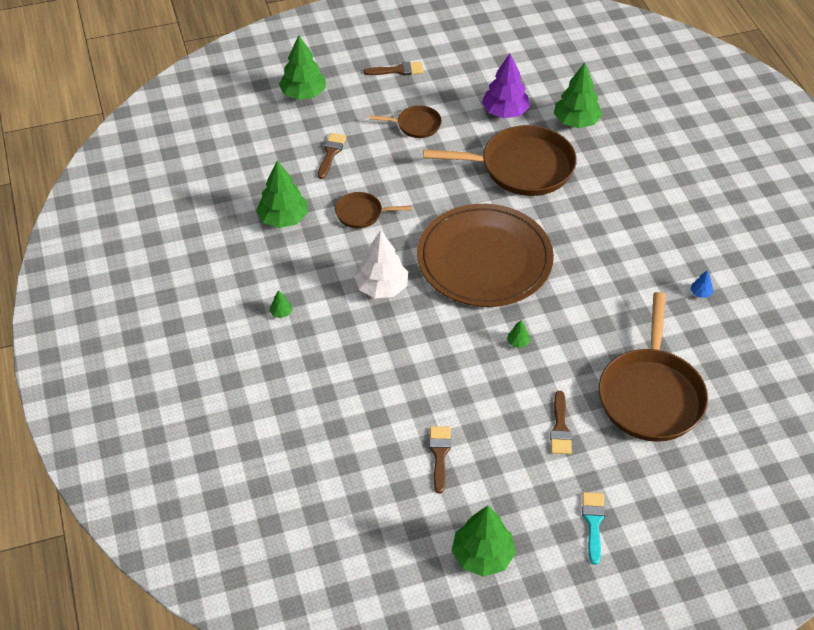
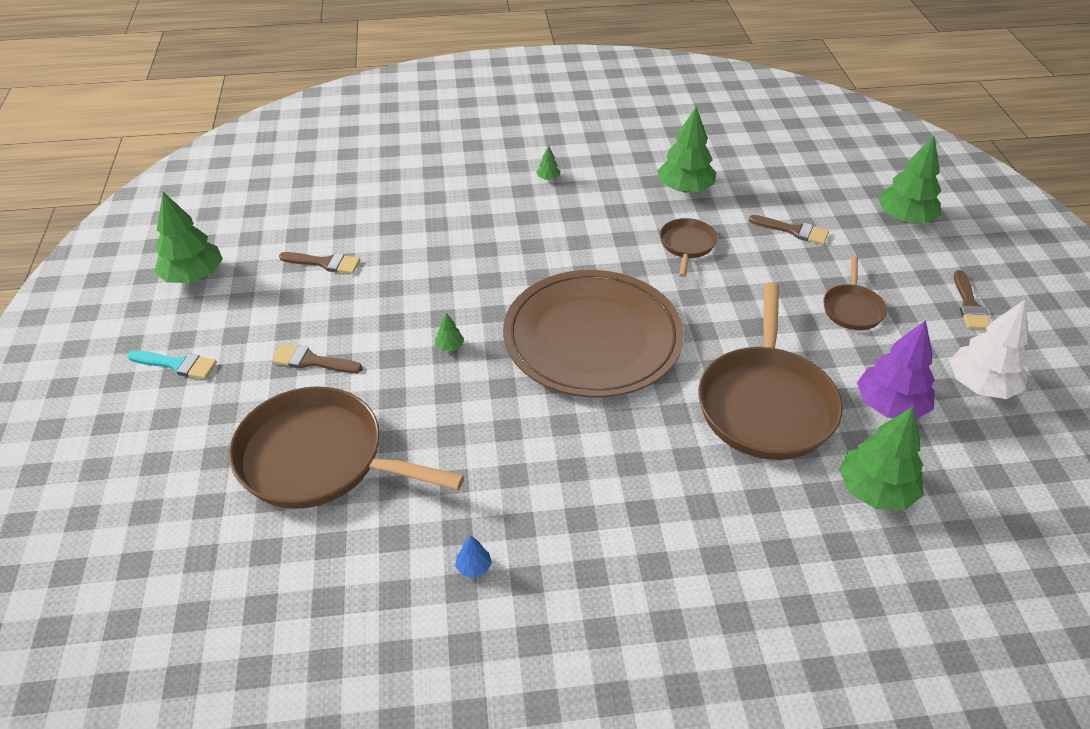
camera: 100 degrees right, 5 degrees down
(381, 287) = (566, 248): white tree -> white tree (981, 385)

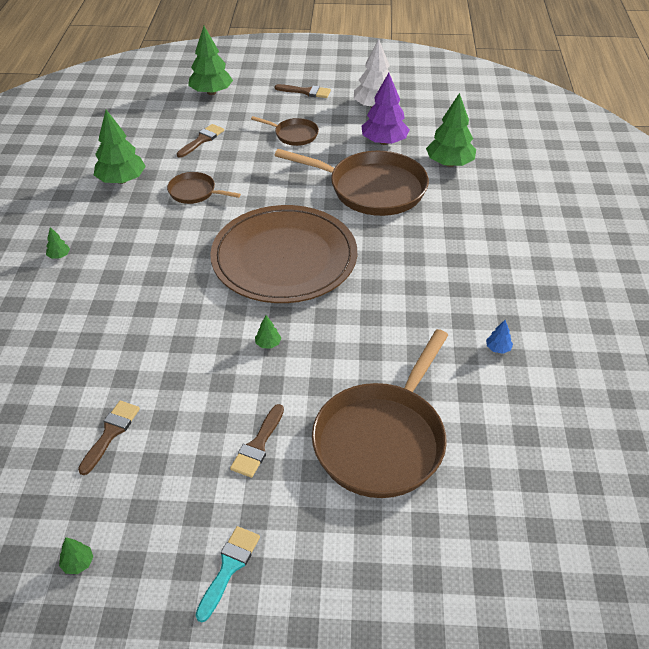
camera: 80 degrees left, 0 degrees up
(193, 276) = (78, 563): green tree -> green tree, size x0.42

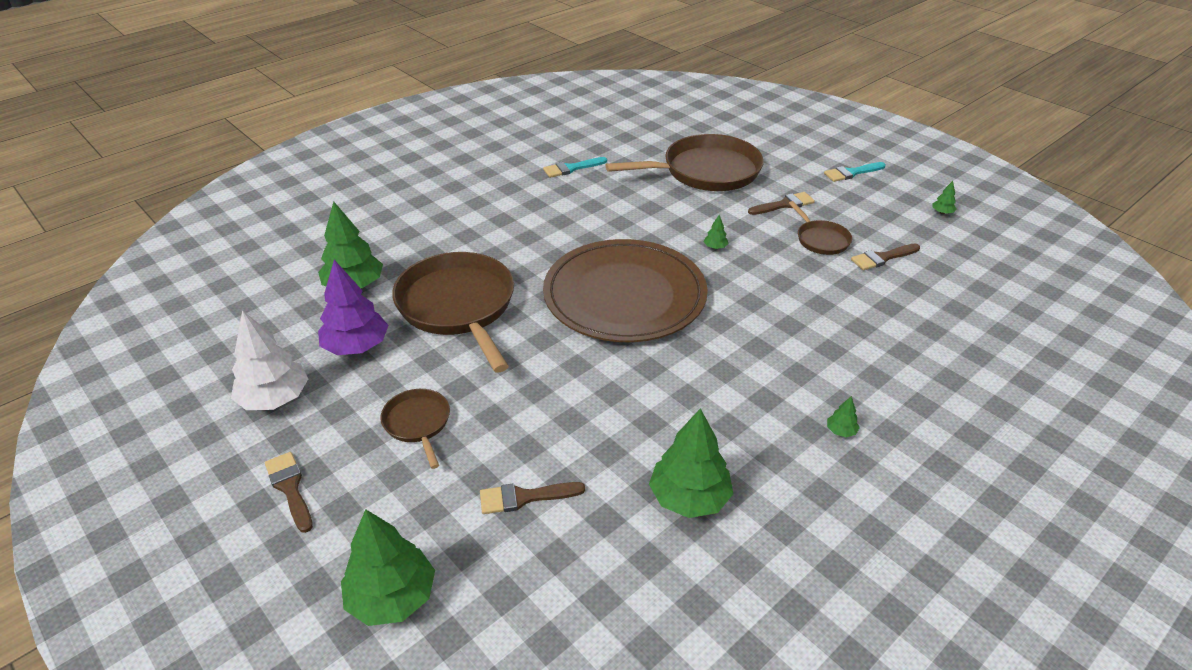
camera: 135 degrees left, 5 degrees down
(194, 192) = (623, 418): brown pan -> brown pan (821, 240)
(498, 348) = (571, 168): blue tree -> turquoise brush

